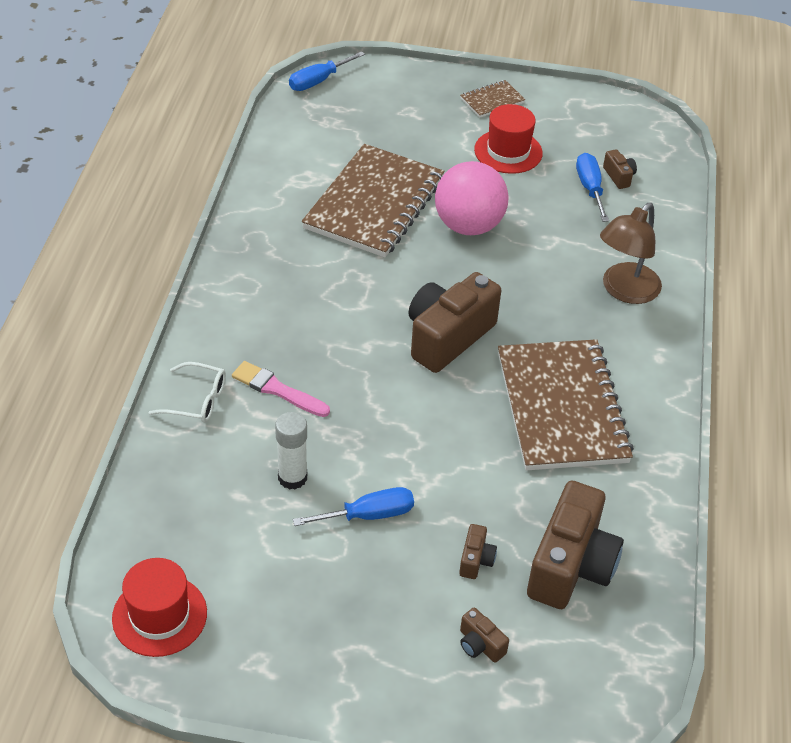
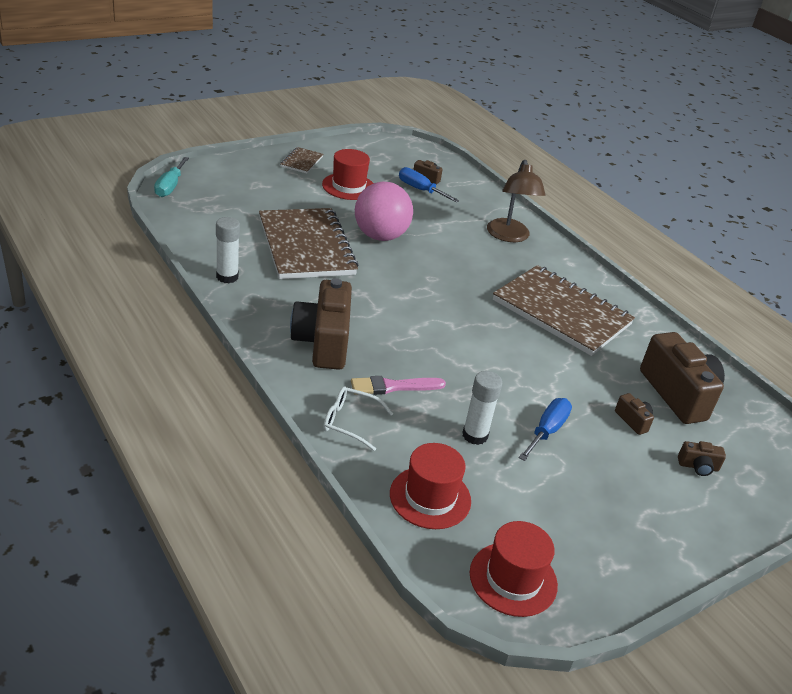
camera: 45 degrees left, 10 degrees down
(180, 506) = (430, 497): none -> red hat
(197, 400) = (349, 422): white glasses -> white glasses turned 135 degrees counterclockwise
(259, 204) = (227, 277): none -> white glue stick
(318, 81) = (170, 186): blue screwdriver -> turquoise screwdriver
(447, 337) = (452, 304): brown camera -> brown camera (323, 342)

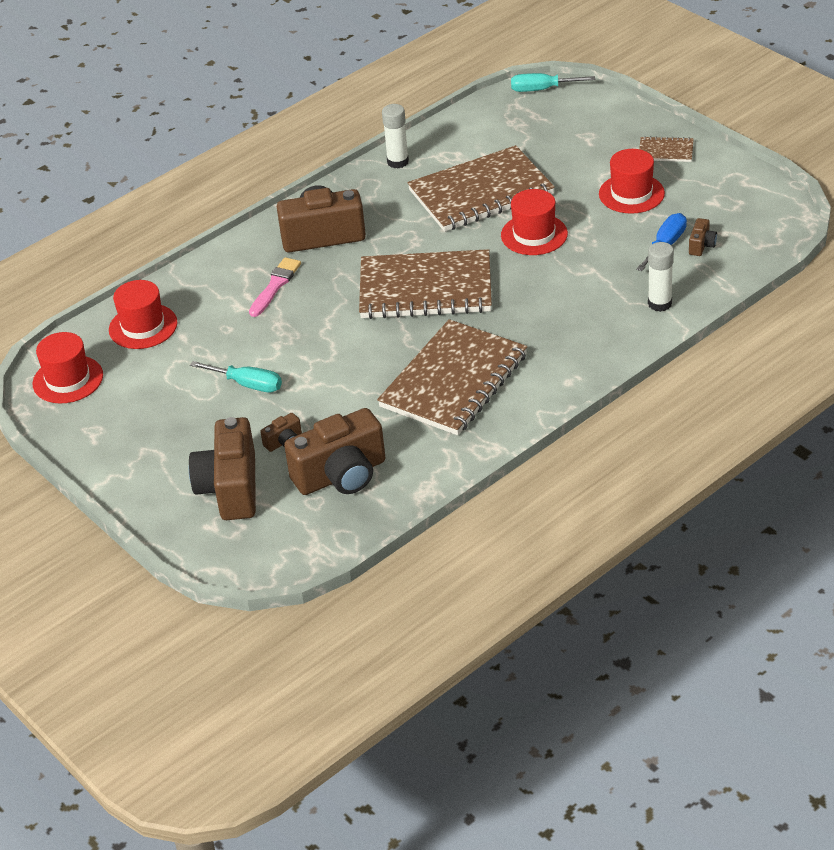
camera: 90 degrees right, 5 degrees up
(349, 422) = (218, 270): white glasses -> none
(380, 236) = (534, 234): pink ball -> red hat
(393, 387) = (275, 286): pink brush -> pink brush turned 45 degrees clockwise
(432, 301) = (425, 288): none -> brown notebook
(475, 435) = (226, 341): white glue stick -> white glue stick (659, 303)
(509, 236) = (599, 327): brown lamp -> none
(547, 431) = (248, 384): blue screwdriver -> turquoise screwdriver
(698, 466) = (230, 488): brown camera -> brown camera, size x2.32

